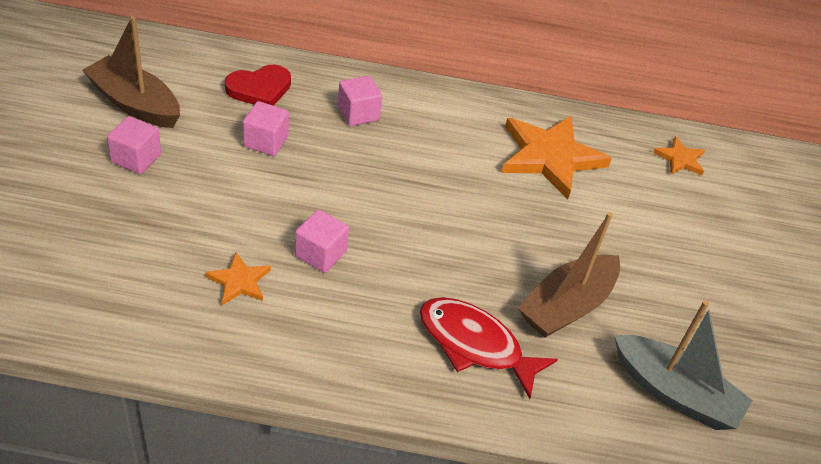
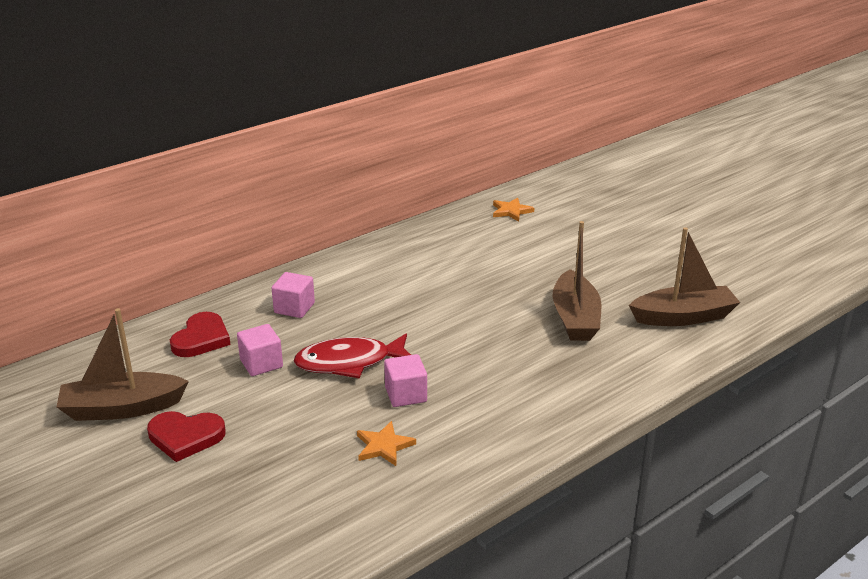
camera: 40 degrees left, 15 degrees down
(136, 158) = (185, 437): pink cube -> red heart
(475, 345) = (564, 371): red fish -> red fish (349, 362)
(550, 157) = (445, 255): orange star -> none
(674, 393) = (683, 317): grey boat -> brown boat

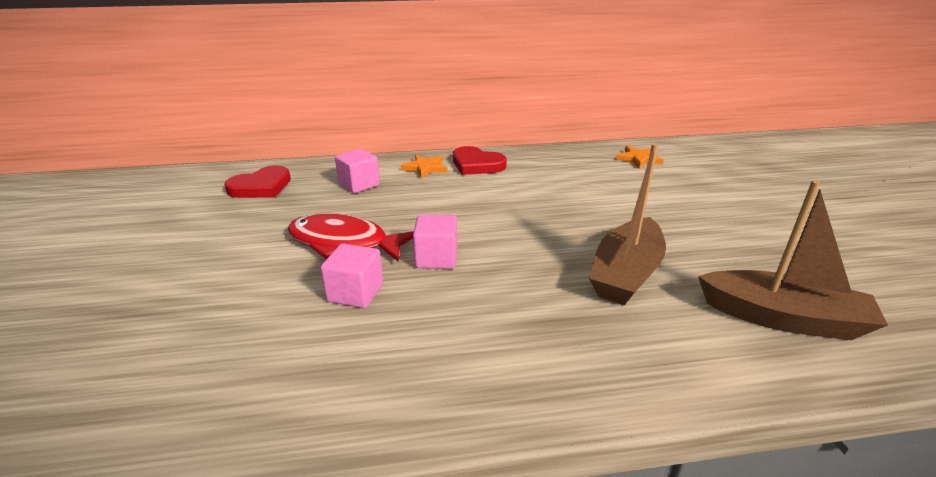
camera: 30 degrees right, 0 degrees up
(122, 408) = (131, 220): brown boat -> none
(185, 437) = (131, 260): red heart -> red heart (476, 164)
(261, 364) = (274, 219): pink cube -> pink cube (436, 258)
(384, 446) = (265, 342): orange star -> orange star (425, 168)

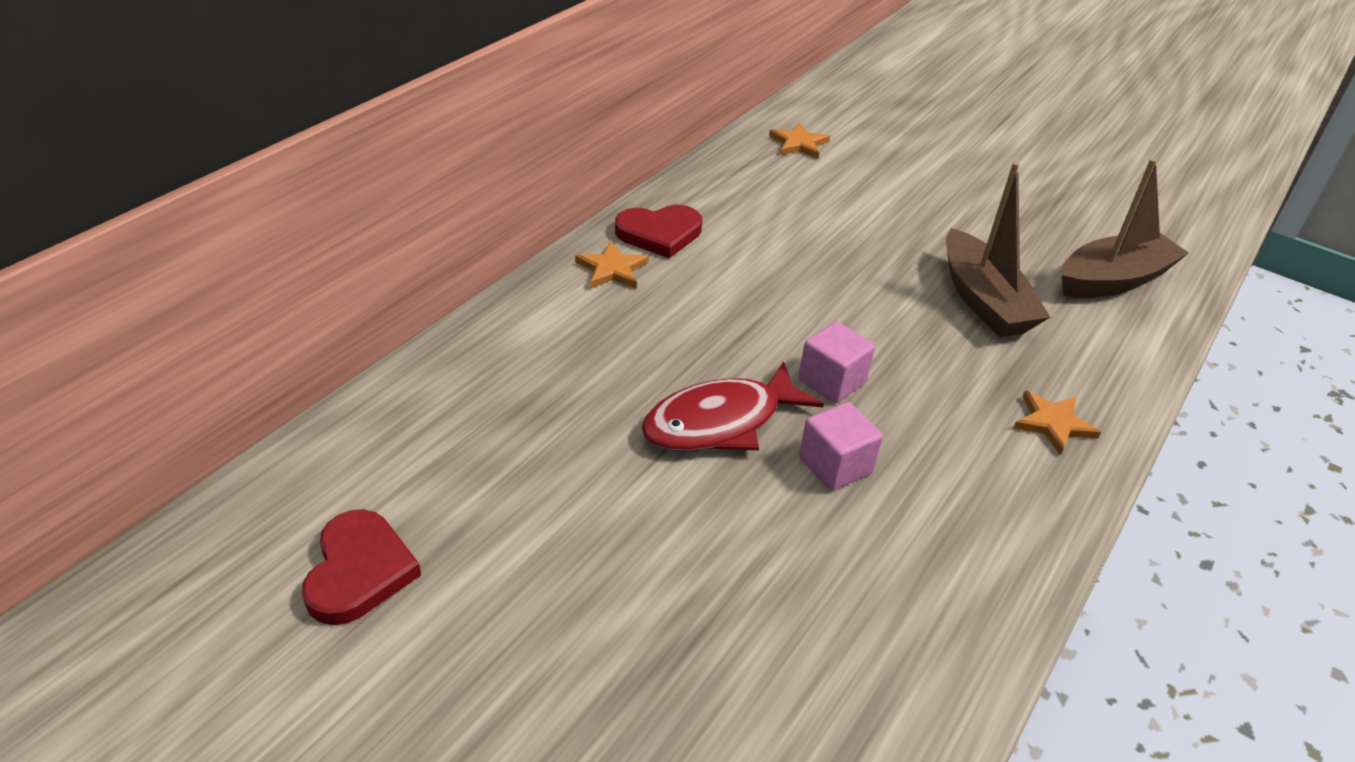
camera: 50 degrees left, 10 degrees up
(261, 187) = (465, 415): red heart -> red heart (359, 571)
(359, 184) = (583, 338): pink cube -> none
(541, 364) = (1053, 423): none -> orange star

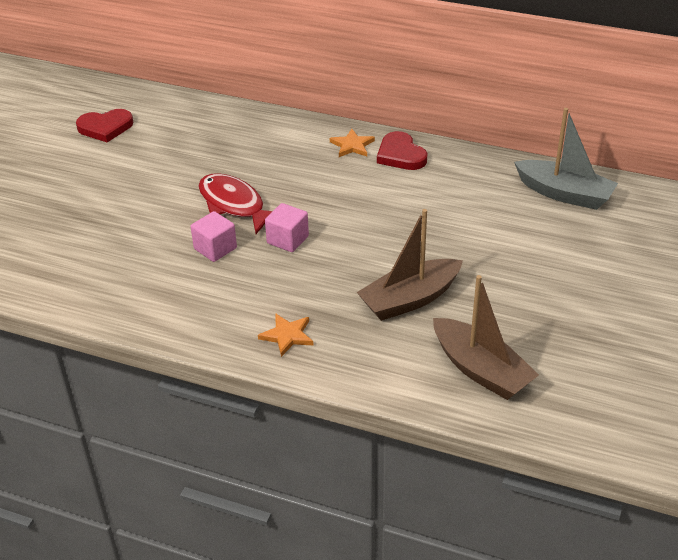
camera: 80 degrees right, 0 degrees up
(799, 144) = (564, 194): orange star -> grey boat

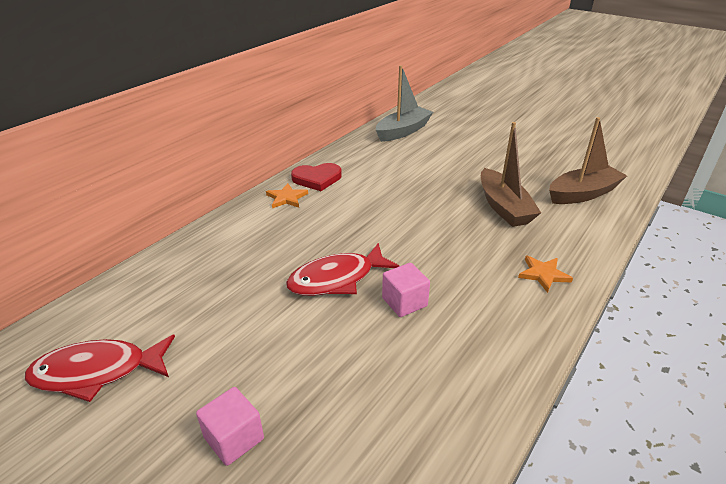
camera: 75 degrees left, 5 degrees down
(105, 127) = (97, 372): red heart -> red fish
(287, 240) = (408, 254): pink cube -> pink cube (234, 438)

